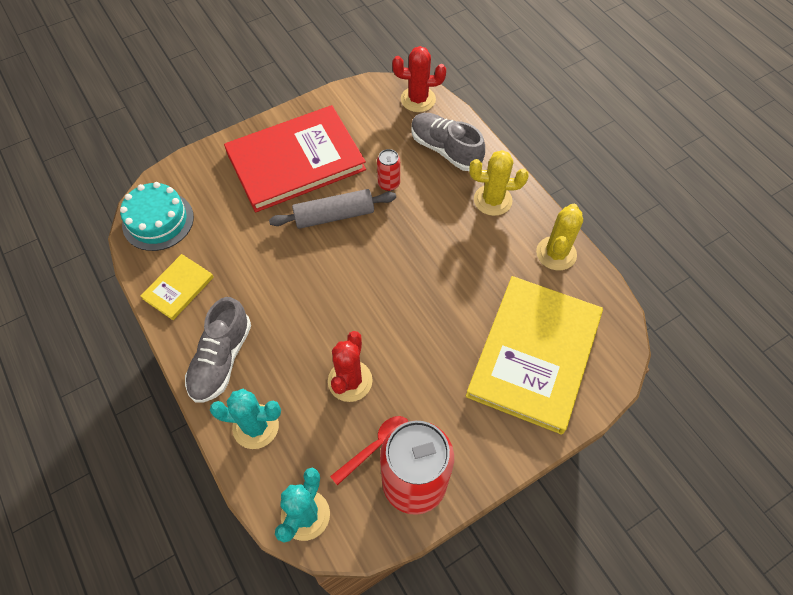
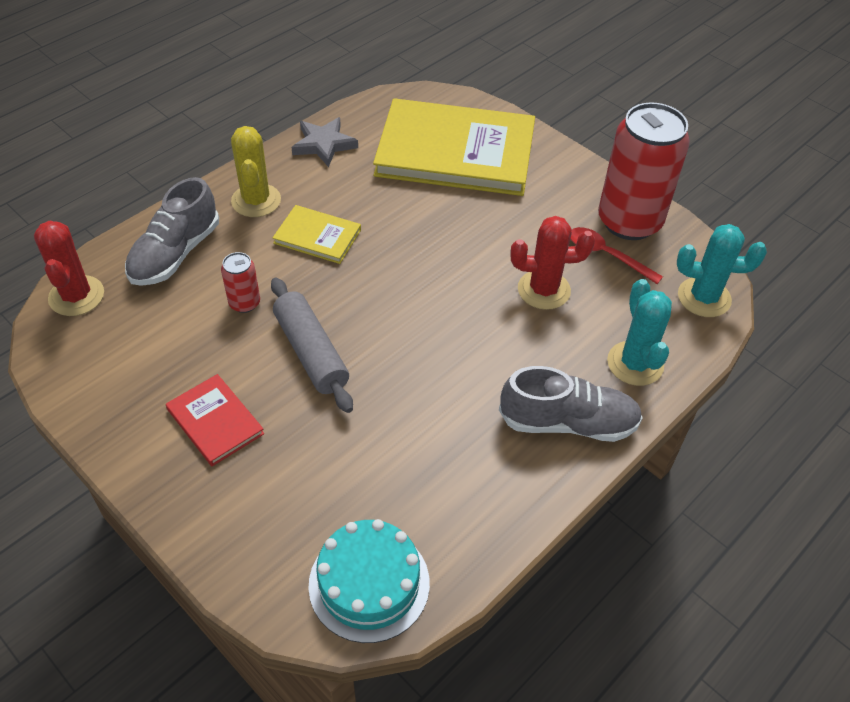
camera: 105 degrees left, 10 degrees down
(178, 288) = (481, 510): yellow book -> yellow book (317, 236)
(295, 161) = (215, 421): red book -> red book, size x0.45
(556, 253) = (324, 144): yellow cactus -> grey star

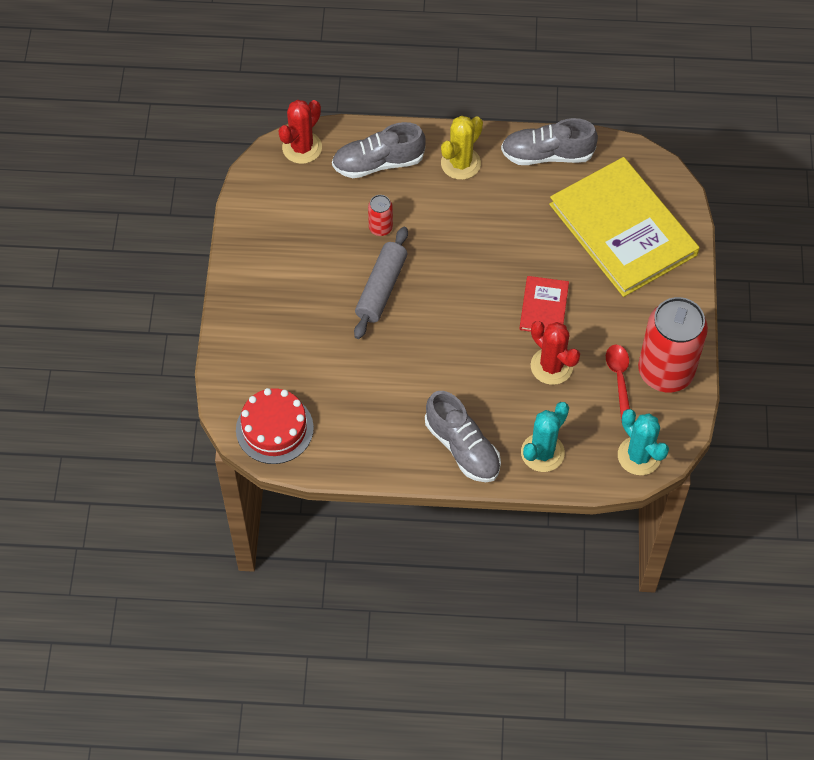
camera: 50 degrees right, 10 degrees up
(215, 421) = (294, 284): red book -> red book (544, 307)
(317, 236) = (467, 218): yellow book -> none
(324, 144) = (547, 155): grey star -> grey shoe
(369, 583) = (274, 429): turquoise cake -> red cake

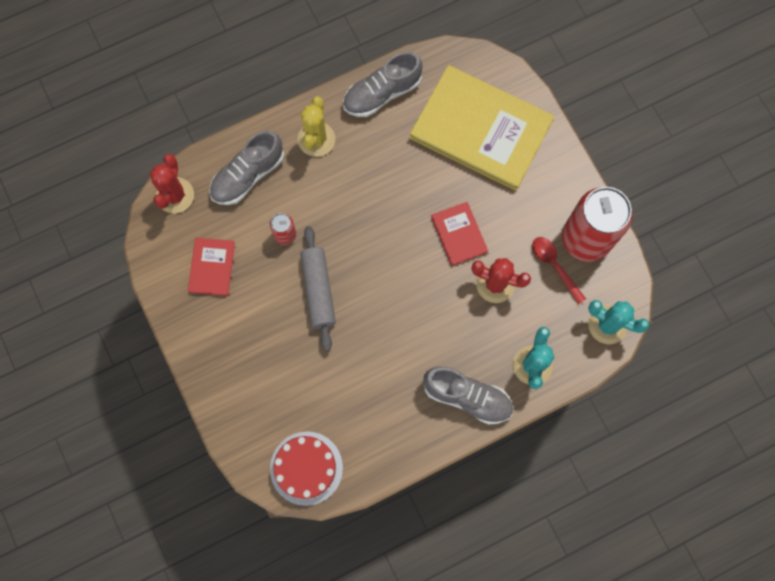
camera: 30 degrees left, 15 degrees up
(297, 221) = (212, 267): none -> red book

